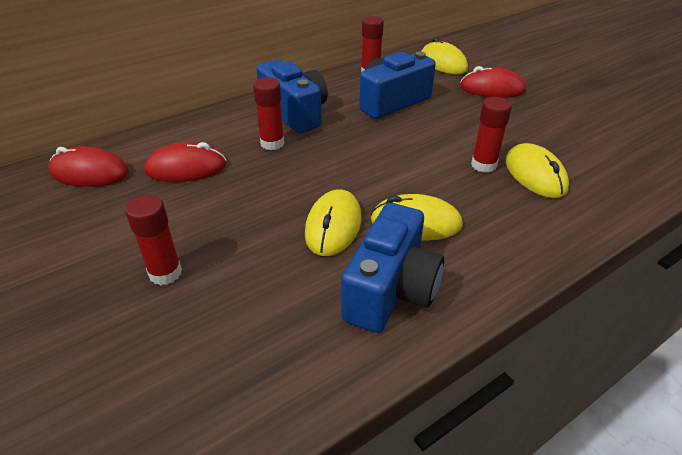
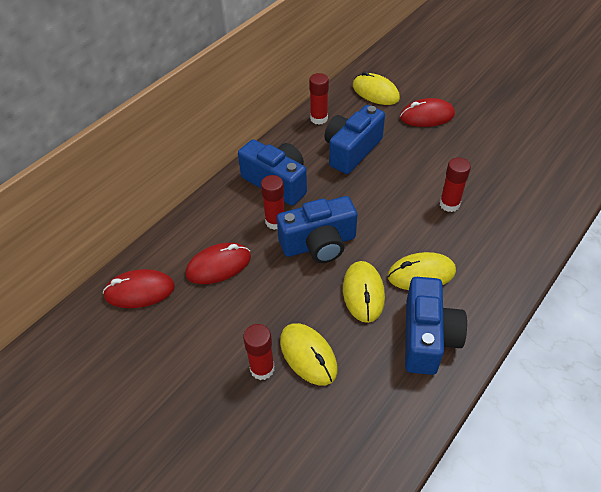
camera: 15 degrees left, 10 degrees up
(308, 171) = (319, 244): none -> blue camera
(535, 175) = (489, 205): yellow mouse -> yellow mouse (308, 355)

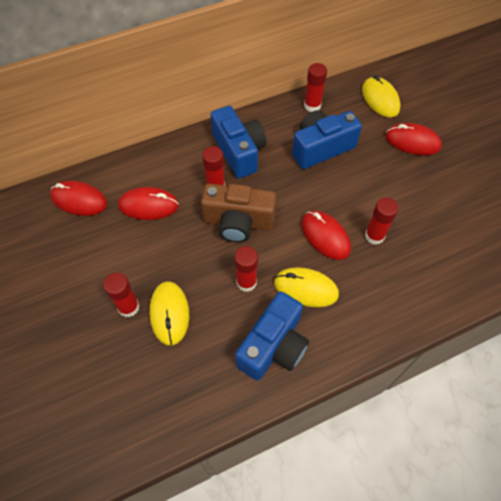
camera: 25 degrees right, 10 degrees up
(319, 244) = (238, 222): blue camera -> brown camera
(363, 293) = (246, 282): yellow mouse -> red glue stick
(407, 222) = (325, 236): none -> red mouse

